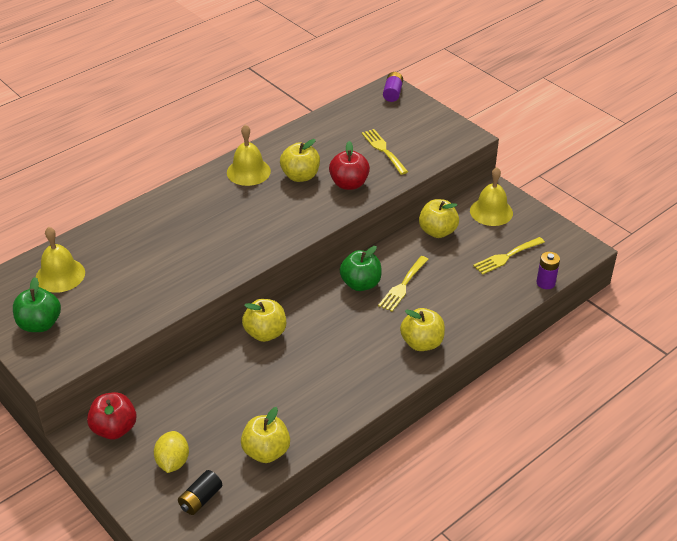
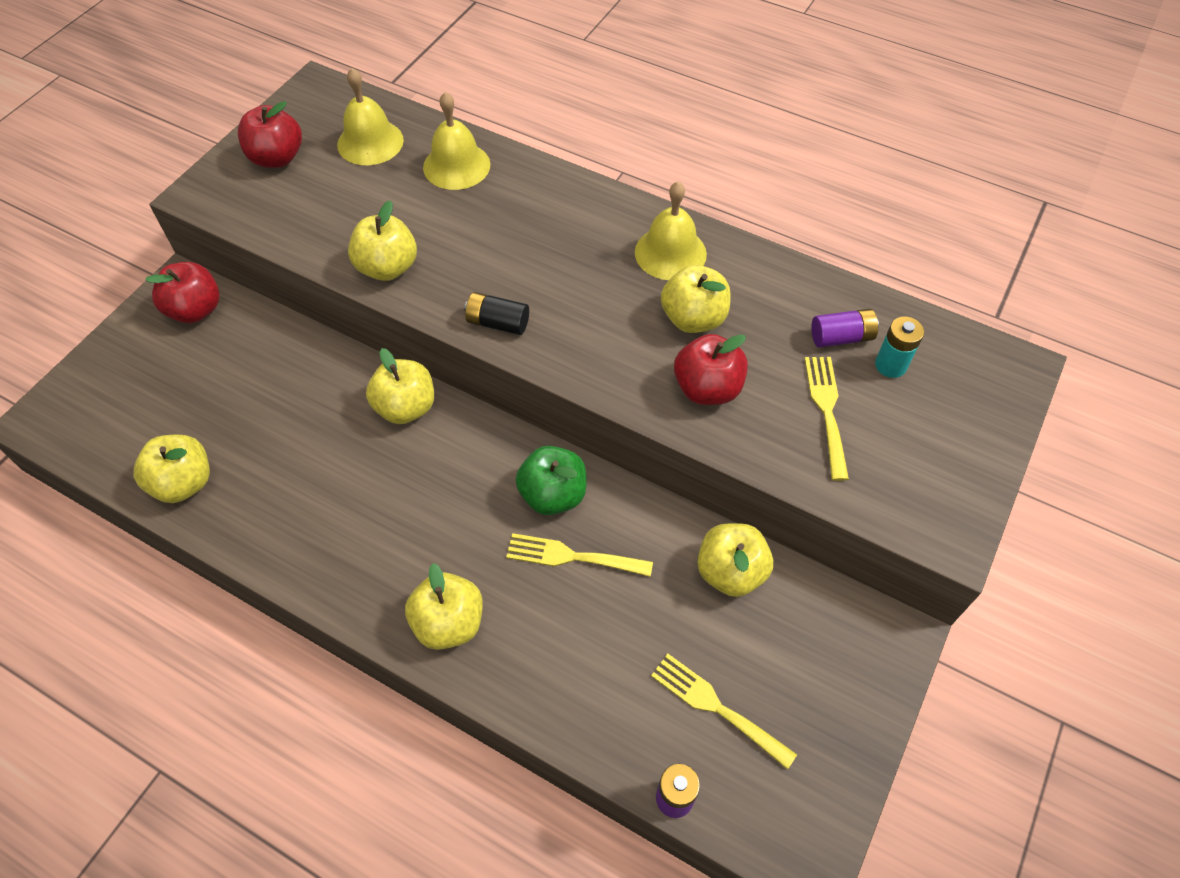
camera: 70 degrees right, 15 degrees up
(40, 324) = (277, 158): green apple -> red apple
(173, 462) = (151, 387): yellow lemon -> none
(184, 287) = (387, 268): none -> yellow apple
(200, 499) = (94, 438): black battery -> black battery (498, 323)
(368, 122) = (890, 365): none -> turquoise battery
(383, 150) = (826, 410): yellow fork -> yellow fork turned 45 degrees counterclockwise
(392, 93) = (1002, 376): purple battery -> purple battery (841, 337)
(491, 211) = (830, 648): yellow bell -> yellow bell (456, 165)

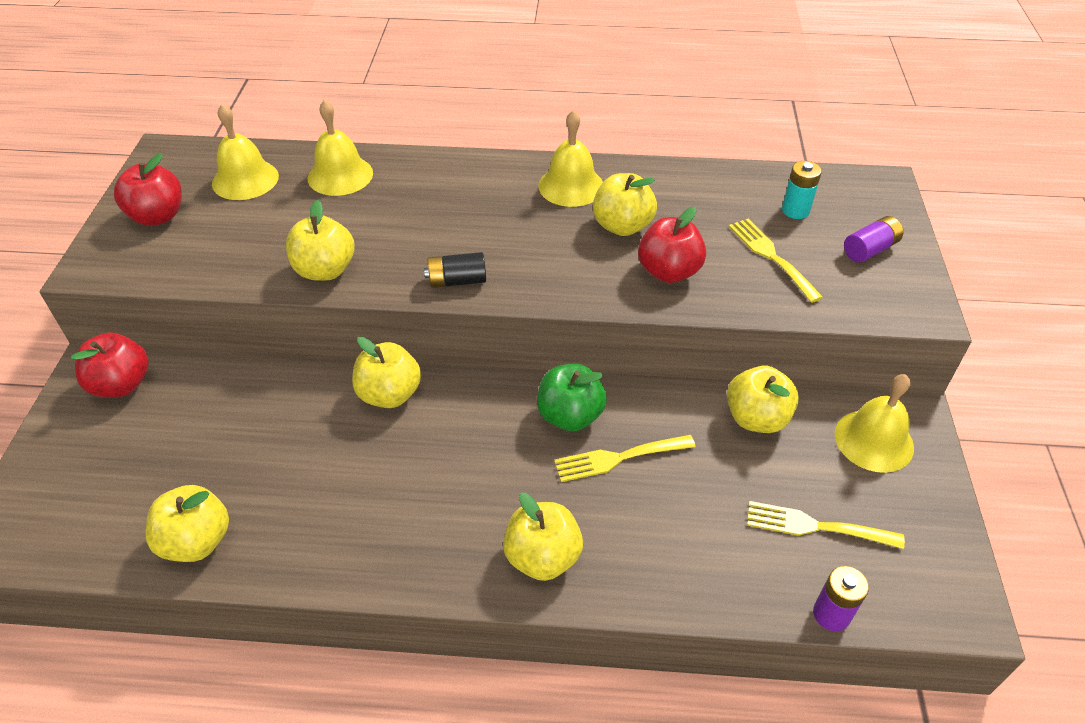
camera: 25 degrees left, 10 degrees down
(836, 645) = (874, 440): none -> yellow bell
(841, 337) = (746, 203): purple battery -> purple battery (869, 249)

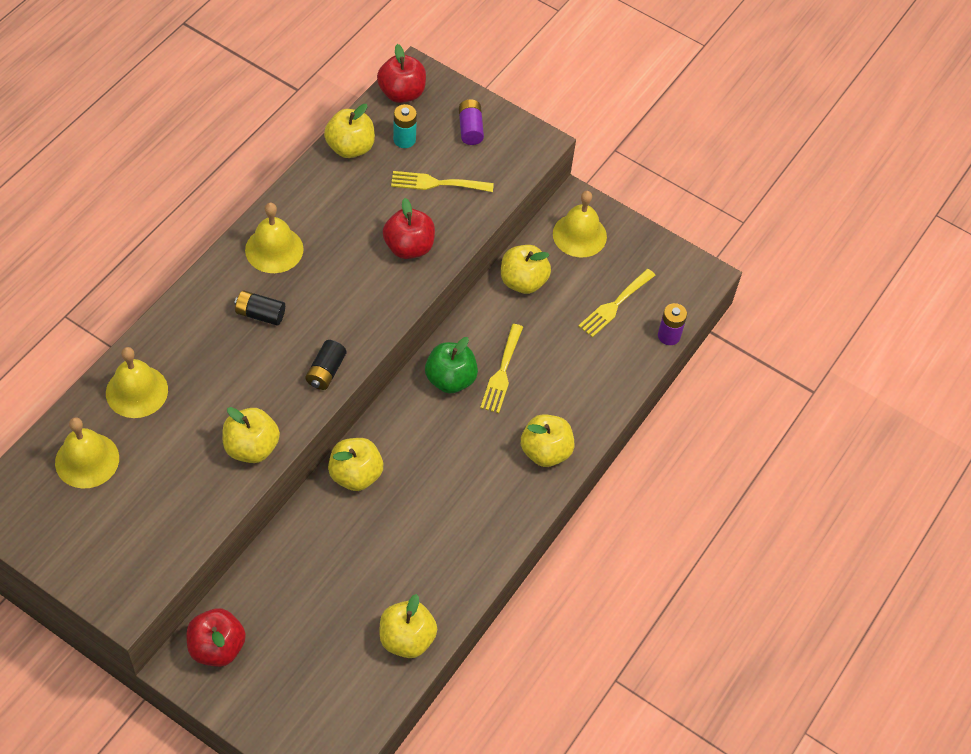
camera: 65 degrees left, 10 degrees up
(158, 216) = (90, 539): red apple -> red apple (401, 93)
(488, 209) = (260, 314): none -> black battery
(622, 226) = (343, 245): yellow apple -> yellow apple (350, 147)

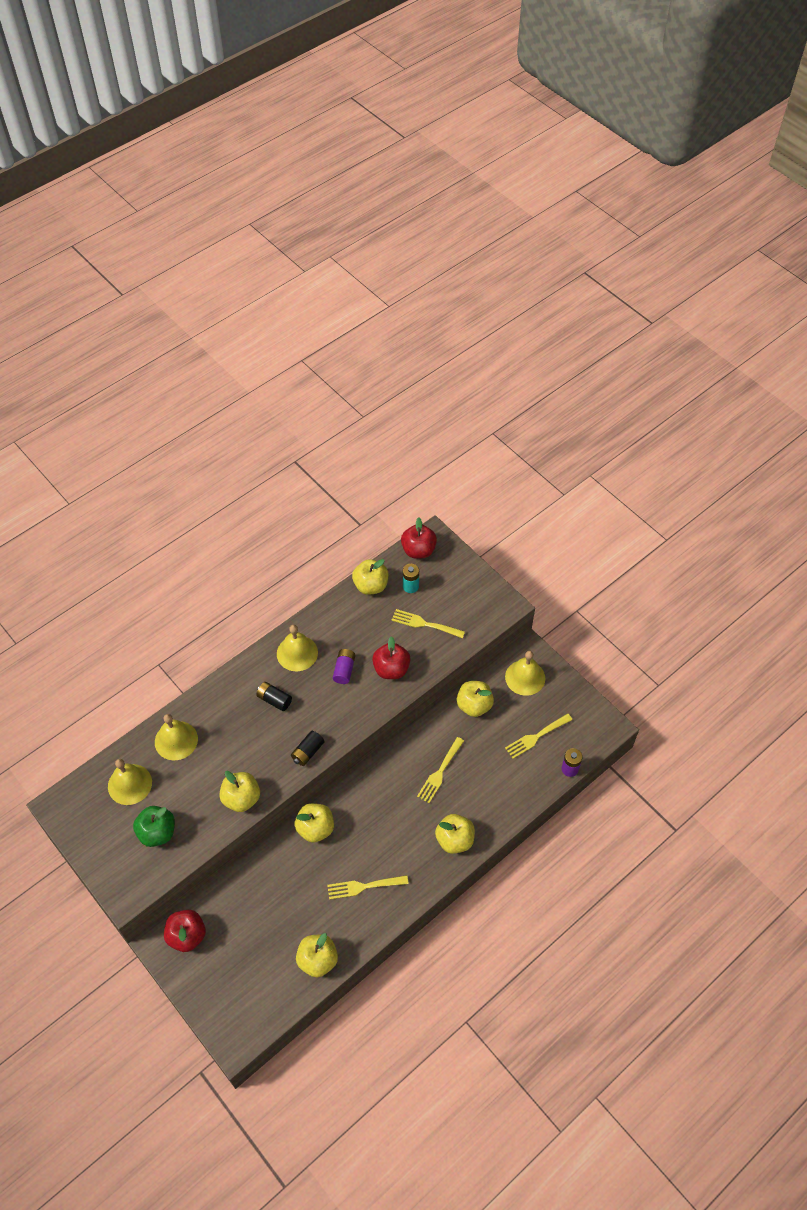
camera: 20 degrees right, 0 degrees up
(442, 534) = (363, 886): none -> yellow fork
(450, 379) = (401, 770): green apple -> green apple (157, 832)
(470, 129) = (460, 586): purple battery -> purple battery (344, 670)

